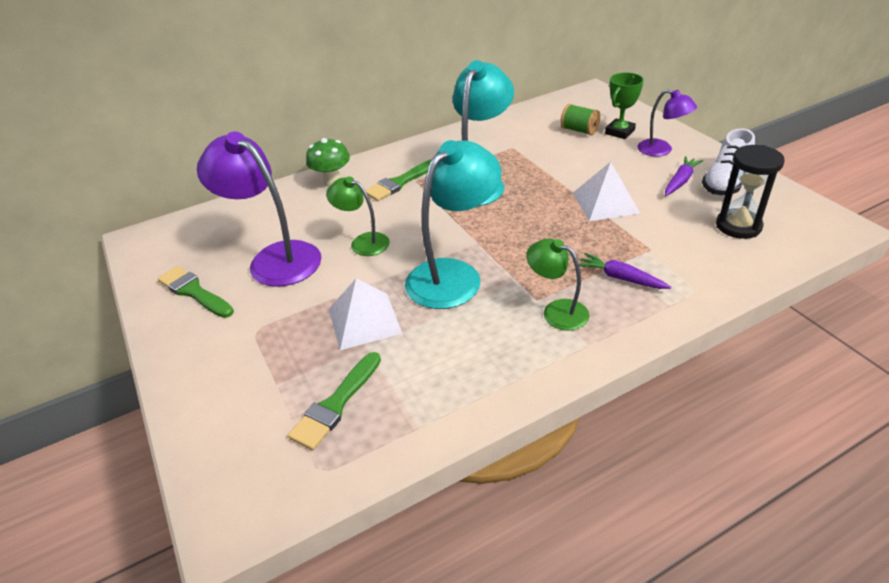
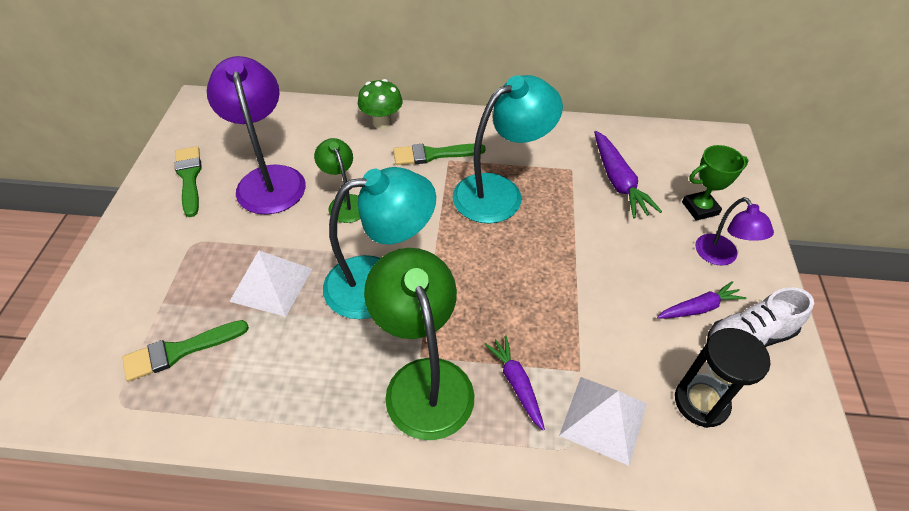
camera: 30 degrees right, 10 degrees up
(551, 140) = (618, 181): none -> purple carrot
(557, 311) = (424, 380): green lamp -> green lamp, size x1.80
(579, 130) = (659, 183): green spool -> none
(605, 202) = (593, 287): white pyramid -> white pyramid (603, 419)

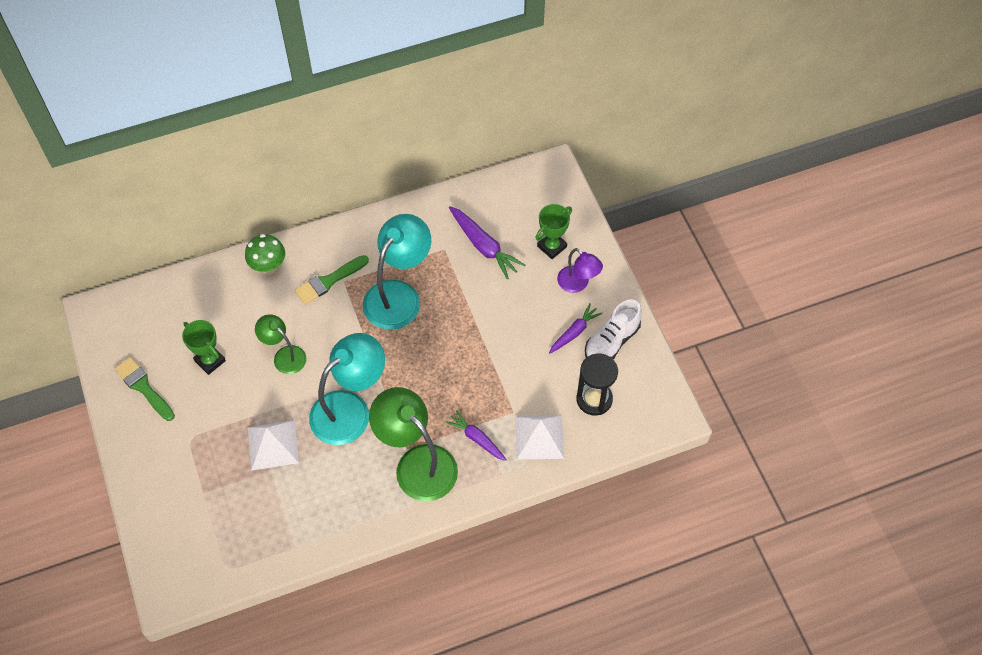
camera: 25 degrees left, 10 degrees up
(180, 351) = (242, 518): green brush -> none
(269, 179) = (210, 361): purple lamp -> green trophy

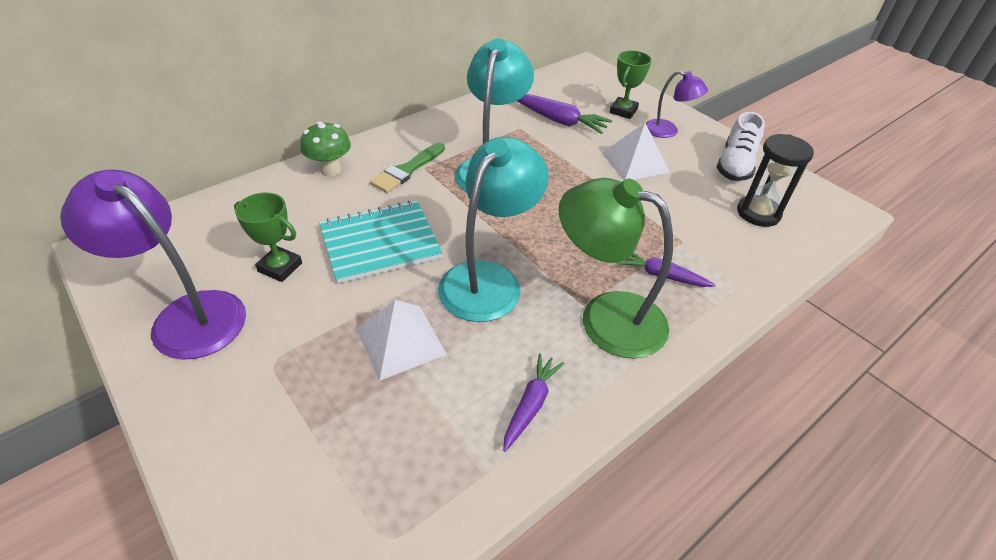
camera: 20 degrees left, 15 degrees down
(143, 387) = (186, 315): green brush -> purple lamp
(284, 355) = (380, 243): green lamp -> turquoise notebook
(539, 437) = (729, 258): white pyramid -> white pyramid (635, 162)
(574, 332) = (693, 165): purple carrot -> purple carrot (530, 405)

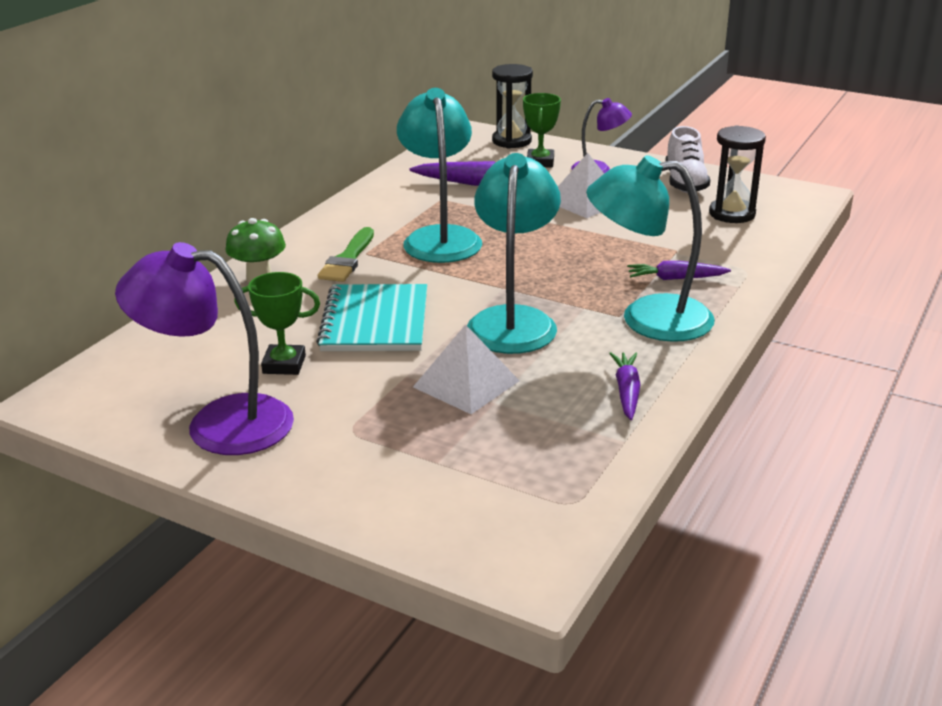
camera: 20 degrees left, 15 degrees down
(380, 243) = (375, 321): turquoise notebook -> turquoise notebook turned 45 degrees counterclockwise
(606, 317) = (647, 319): green lamp -> turquoise lamp
(614, 84) = (511, 141): none -> black hourglass

